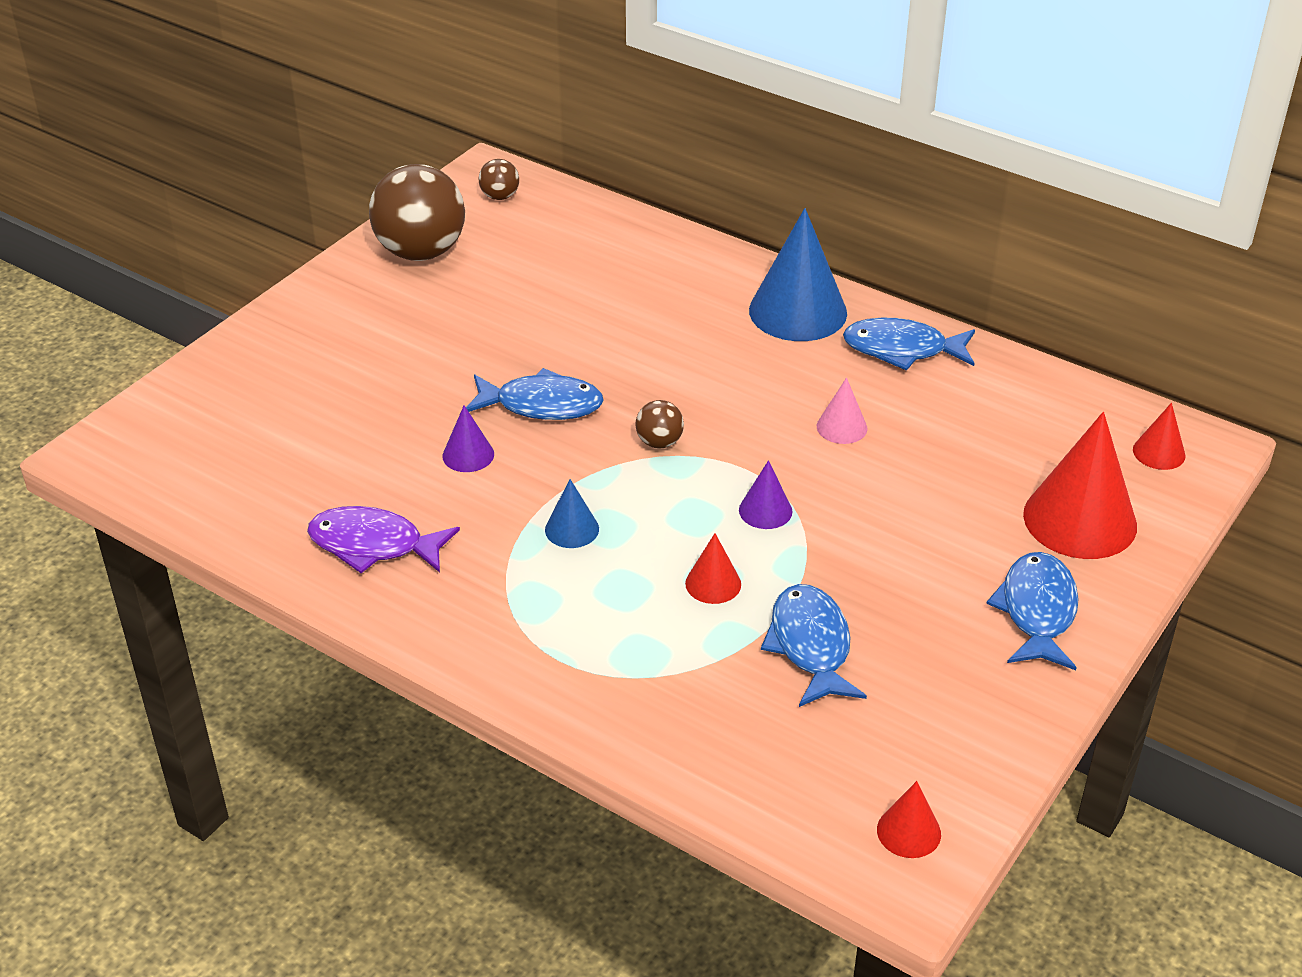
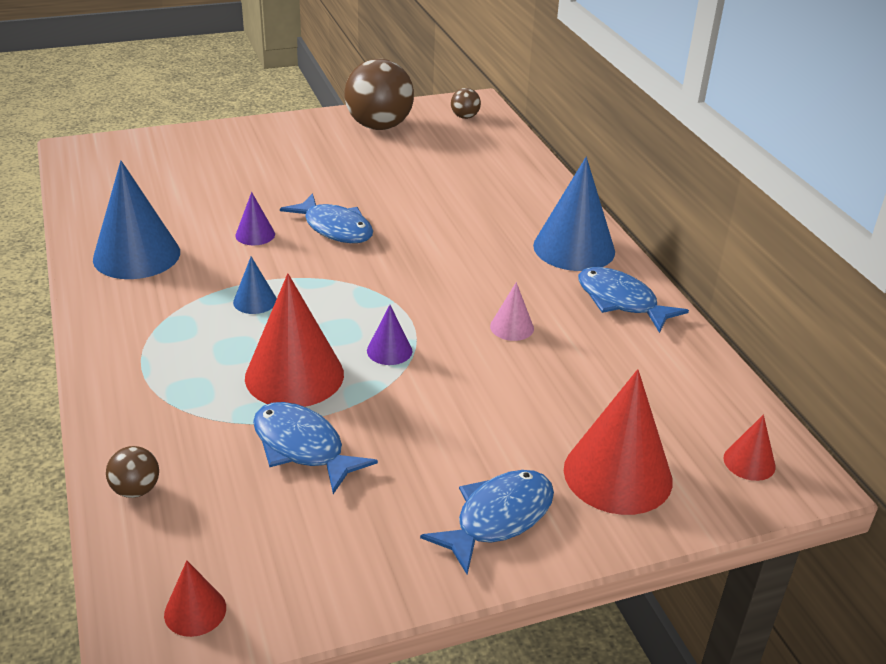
camera: 35 degrees right, 5 degrees down
(374, 545) = (136, 255): purple fish -> blue cone
(659, 442) = (376, 280): brown ball -> brown ball (136, 490)
(713, 583) = (294, 375): red cone -> red cone, size x2.08
(810, 646) = (302, 447): blue fish -> blue fish turned 75 degrees counterclockwise

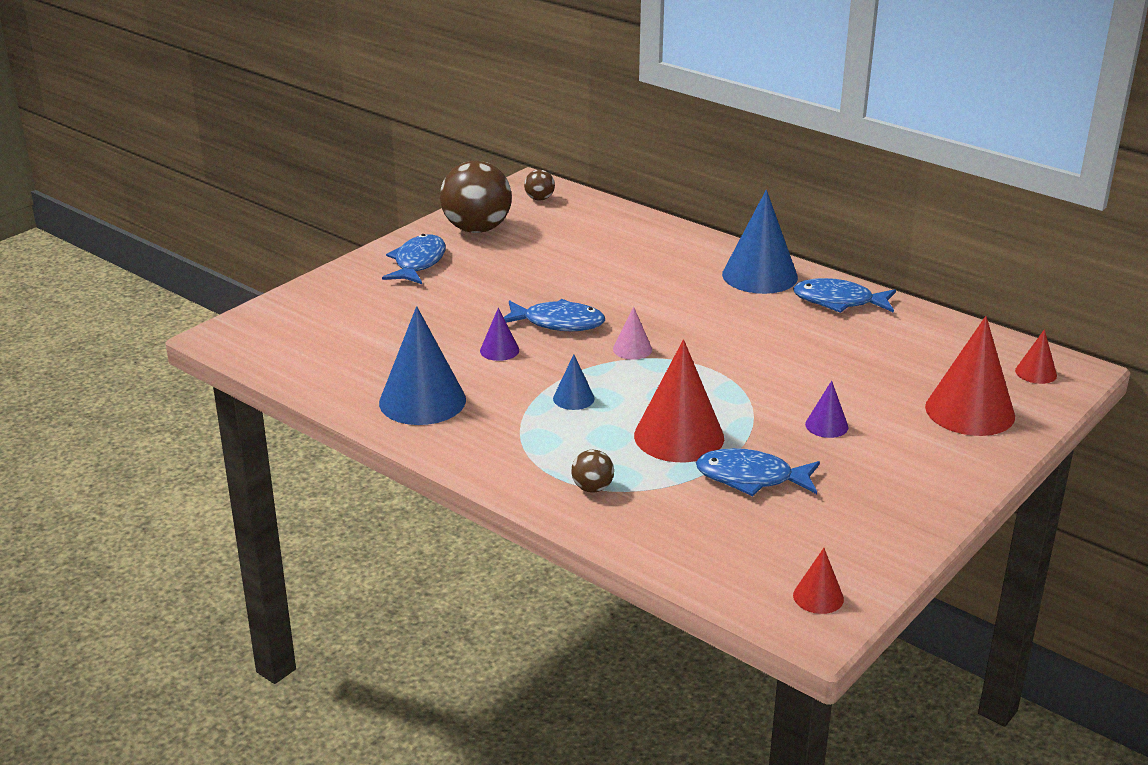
camera: 30 degrees left, 5 degrees down
(136, 490) = (674, 551): brown ball -> brown ball (592, 488)
(389, 350) = (723, 394): purple cone -> purple cone (826, 425)
(498, 518) = (931, 466): blue fish -> blue fish (418, 263)
(512, 327) = (787, 346): pink cone -> pink cone (632, 349)

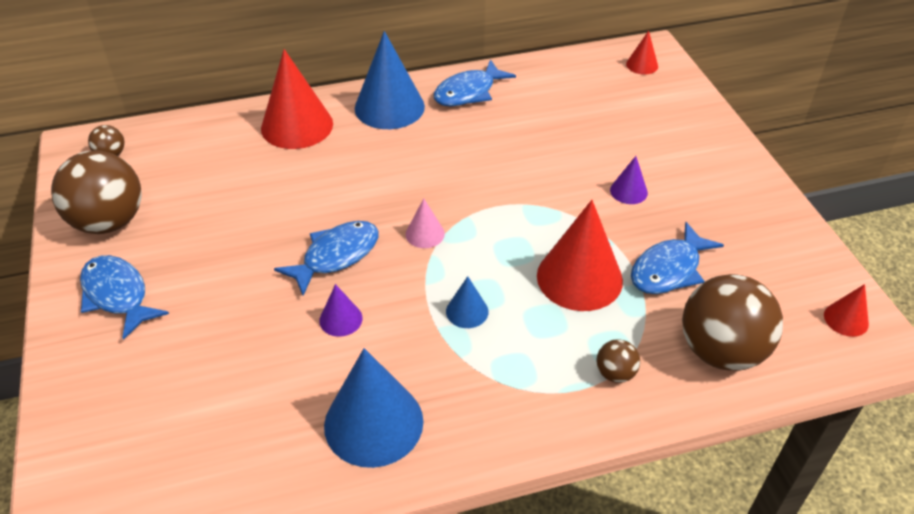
camera: 55 degrees left, 15 degrees up
(684, 534) = (721, 351): none -> brown ball
(969, 411) = (664, 117): red cone -> red cone (297, 126)

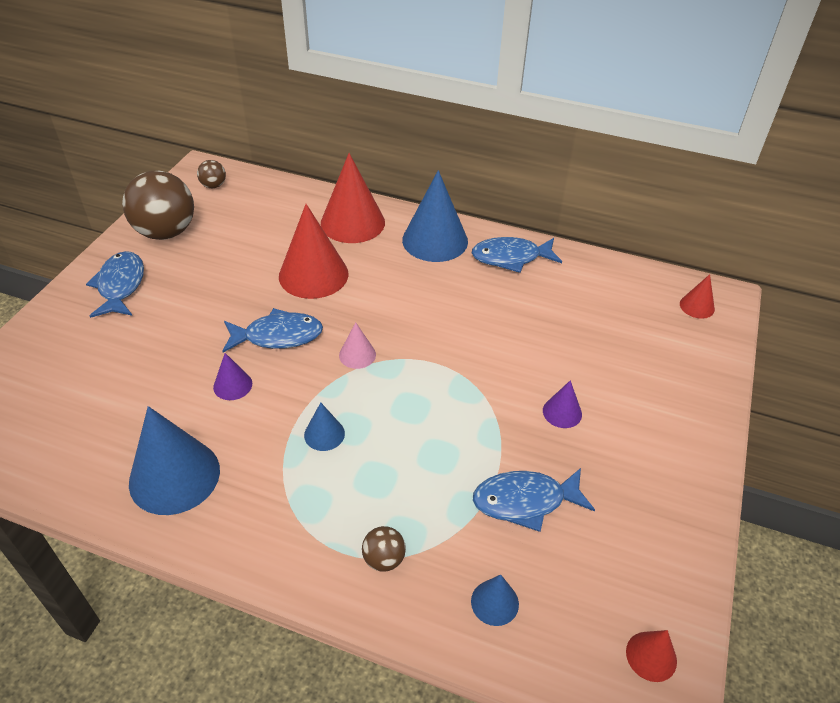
camera: 35 degrees right, 0 degrees up
(579, 278) = (439, 461): red cone -> red cone (313, 275)
(721, 351) = (494, 602): brown ball -> blue cone

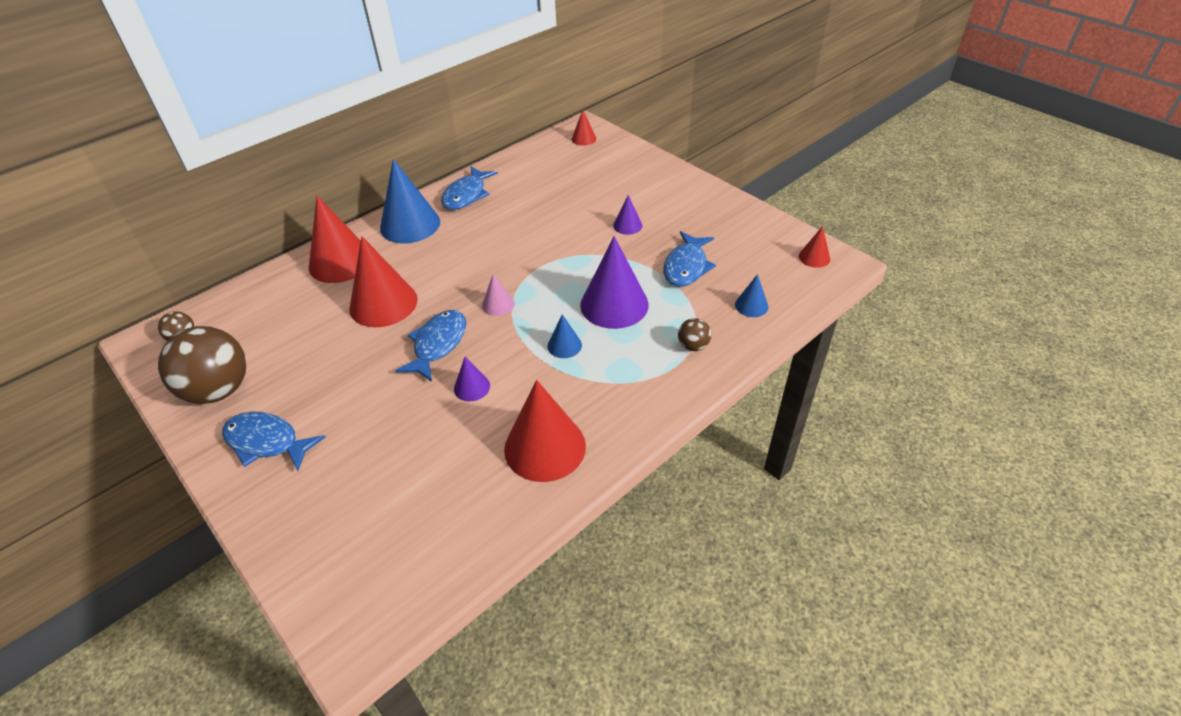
camera: 60 degrees left, 0 degrees up
(174, 476) = (545, 447): blue cone -> red cone
(413, 453) = (614, 304): none -> purple cone

